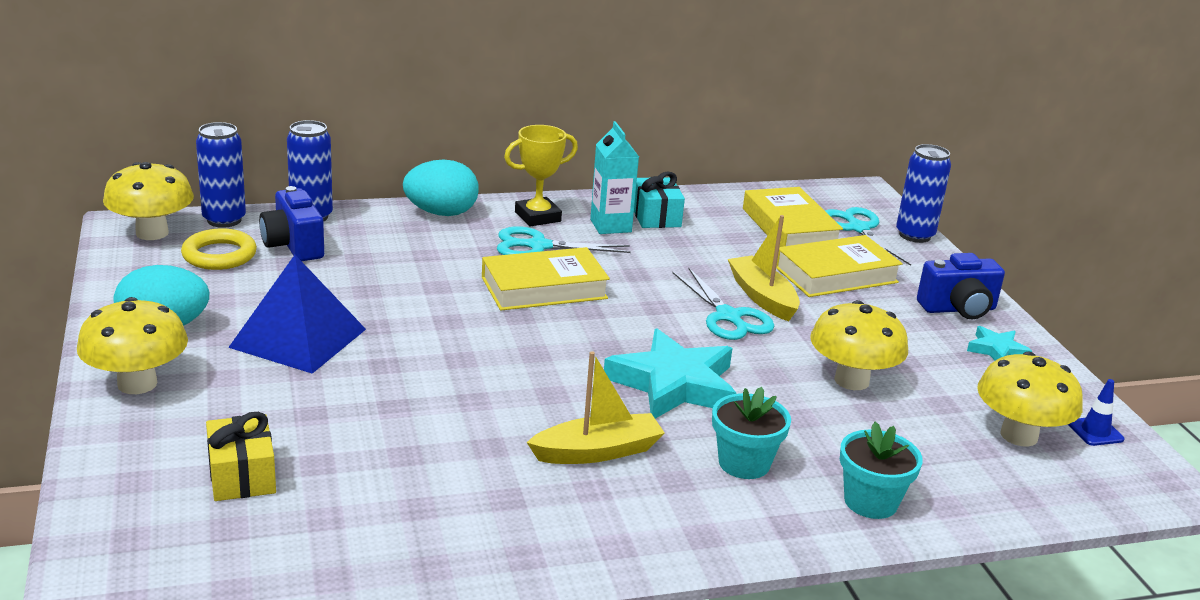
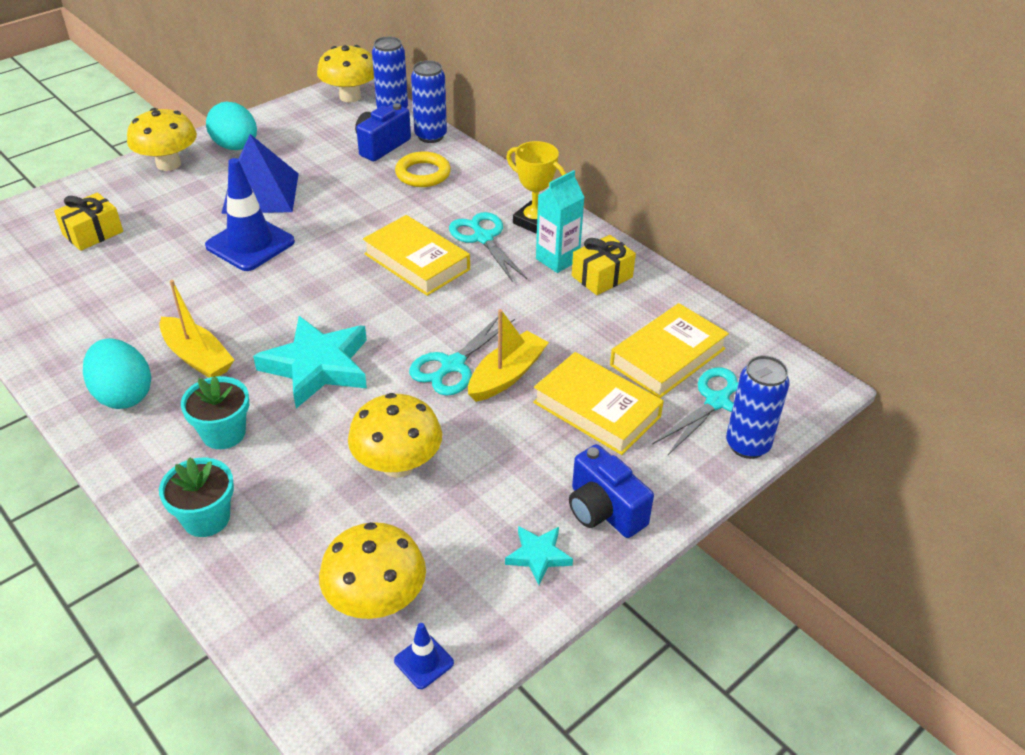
camera: 65 degrees right, 15 degrees up
(219, 255) = (343, 127): yellow ring -> yellow ring (423, 174)
(403, 370) = (250, 244): none -> blue traffic cone
(441, 213) = (492, 180): turquoise egg -> turquoise egg (123, 395)
(655, 216) = (602, 276): turquoise gift -> yellow gift

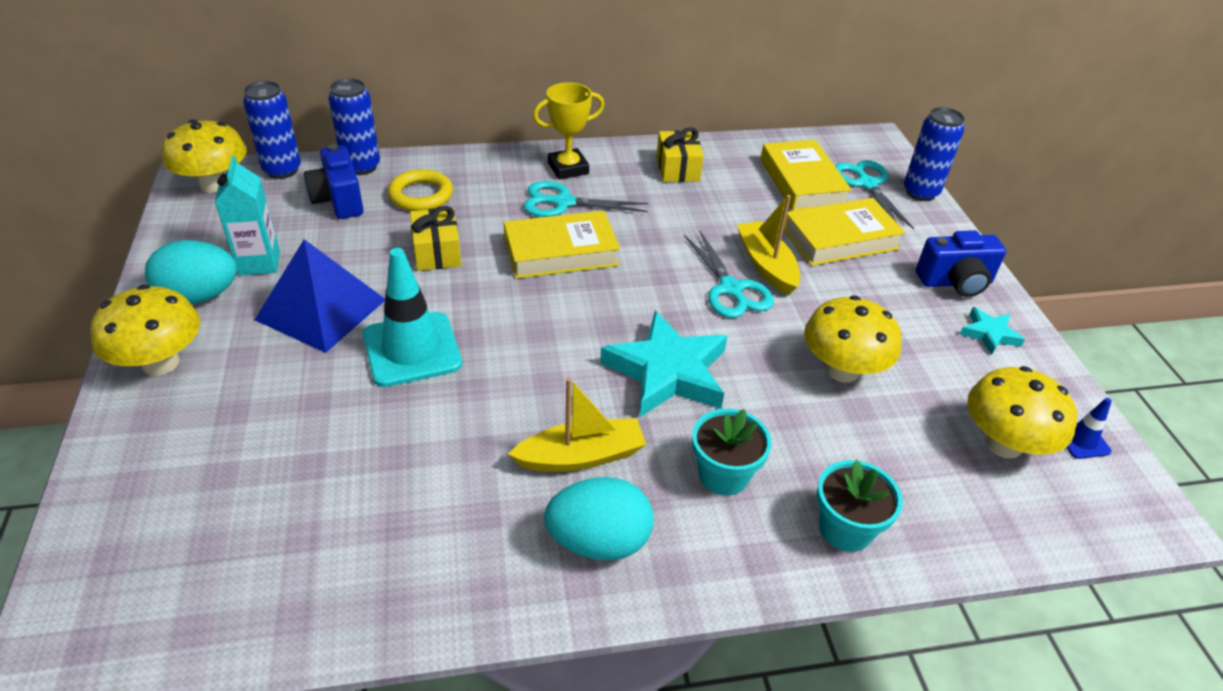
camera: 60 degrees left, 0 degrees up
(93, 233) = (233, 479): yellow gift -> yellow gift (437, 252)
(250, 244) = (412, 349): blue traffic cone -> turquoise traffic cone
(557, 259) = (634, 179): turquoise carton -> turquoise carton (259, 263)

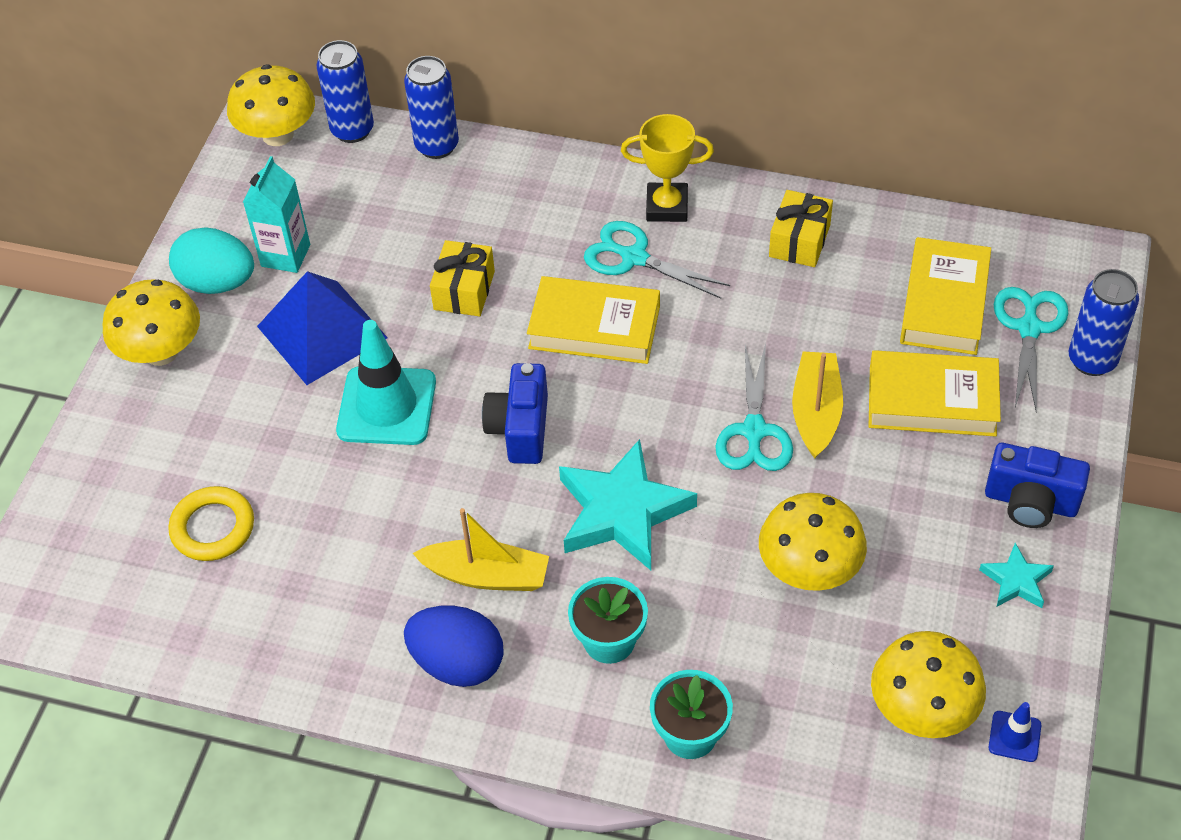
camera: 30 degrees right, 10 degrees up
(338, 200) = (393, 190): blue camera -> blue camera (520, 429)
(421, 195) = (482, 205): yellow ring -> yellow ring (213, 528)
(599, 541) = (458, 663): turquoise egg -> blue egg

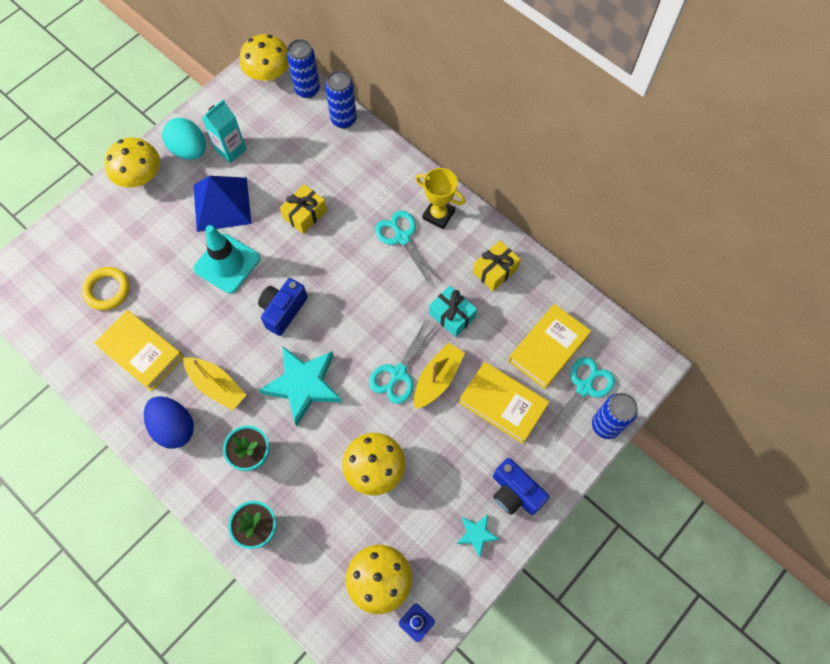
camera: 25 degrees right, 15 degrees up
(594, 327) = (356, 269): yellow book -> yellow book (141, 352)
(779, 323) = (452, 315): none -> turquoise gift

